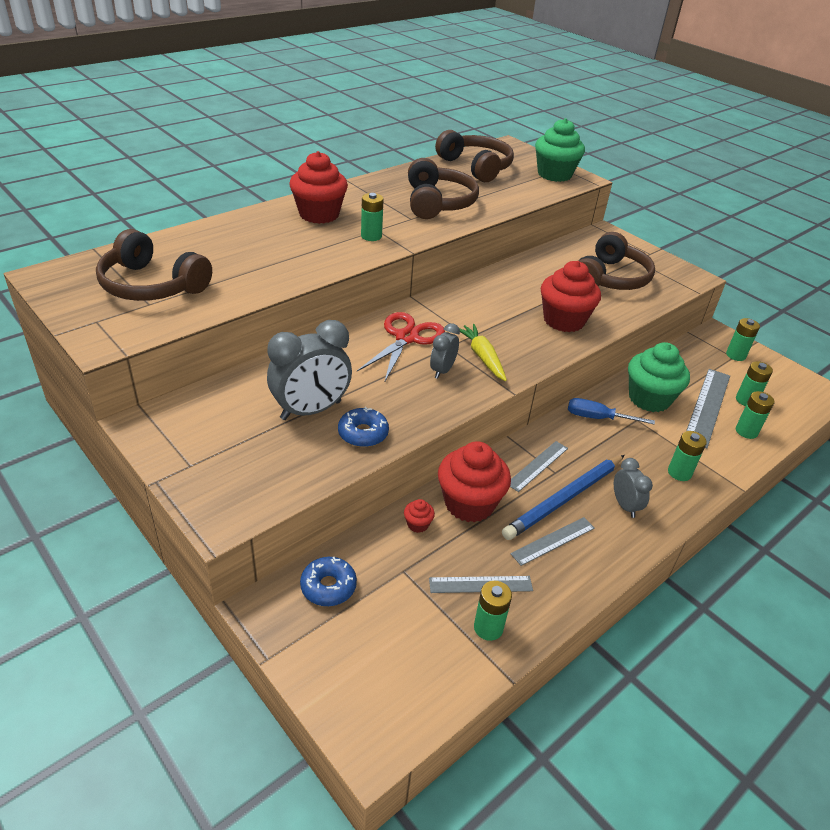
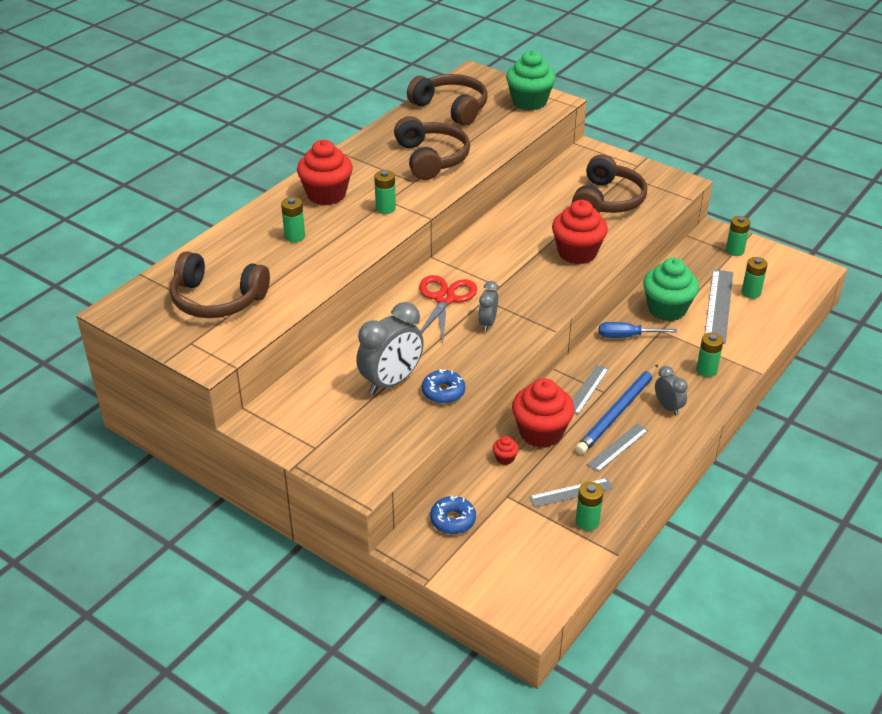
camera: 10 degrees left, 0 degrees up
(482, 357) = (517, 303): yellow carrot -> none
(746, 431) = (755, 322): green battery -> green battery (294, 236)

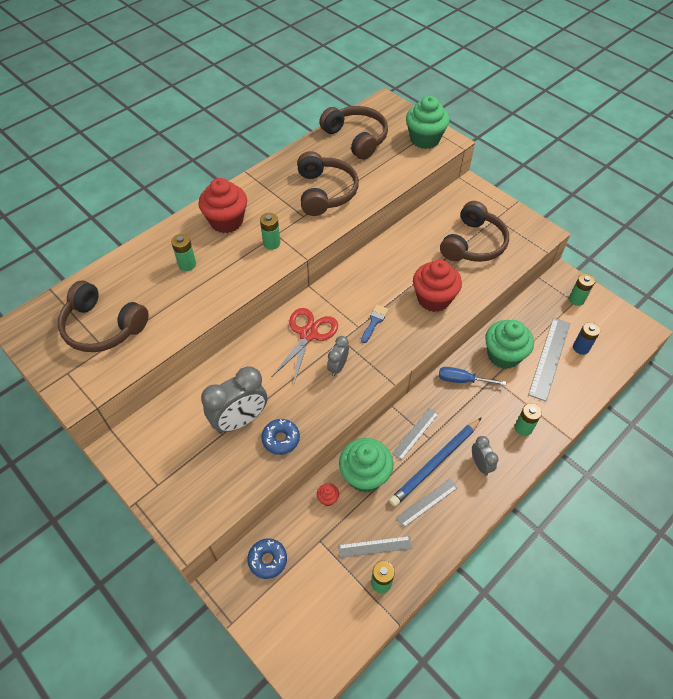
camera: 10 degrees right, 15 degrees up
(516, 280) = (374, 322): none -> blue brush
(541, 432) = (365, 475): red cupcake -> green cupcake
(751, 293) = (581, 348): green battery -> blue battery

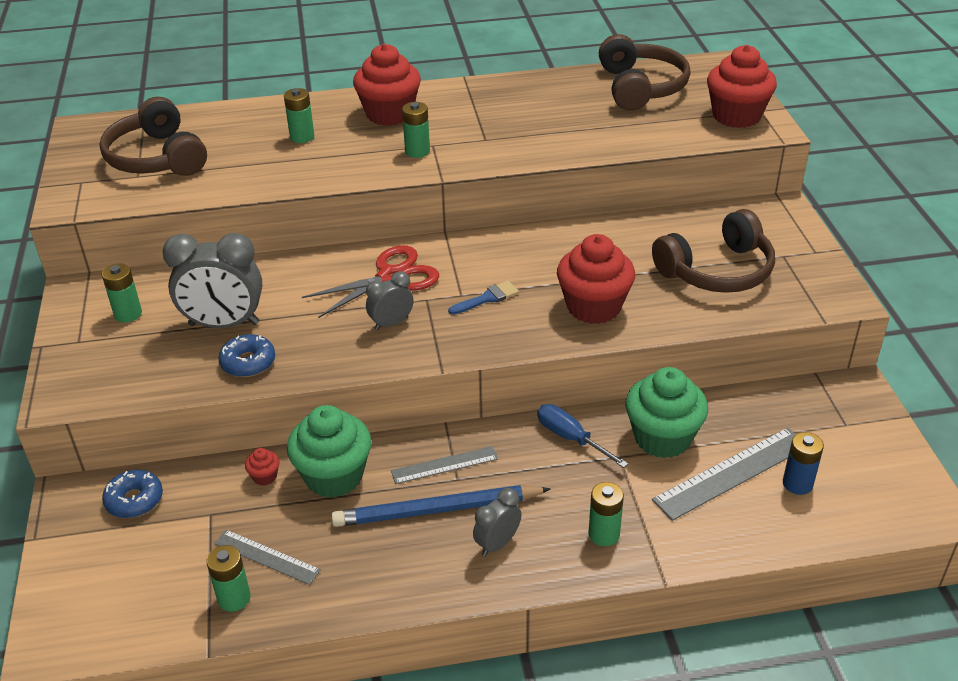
camera: 35 degrees right, 15 degrees down
(325, 192) = (538, 126): brown headphones -> none
(424, 139) = (736, 116): green cupcake -> red cupcake
(427, 502) = (380, 547): grey ruler -> none
(480, 464) = (497, 543): grey clock -> grey clock turned 150 degrees counterclockwise
(576, 299) = (851, 423): green battery -> green battery (128, 314)

